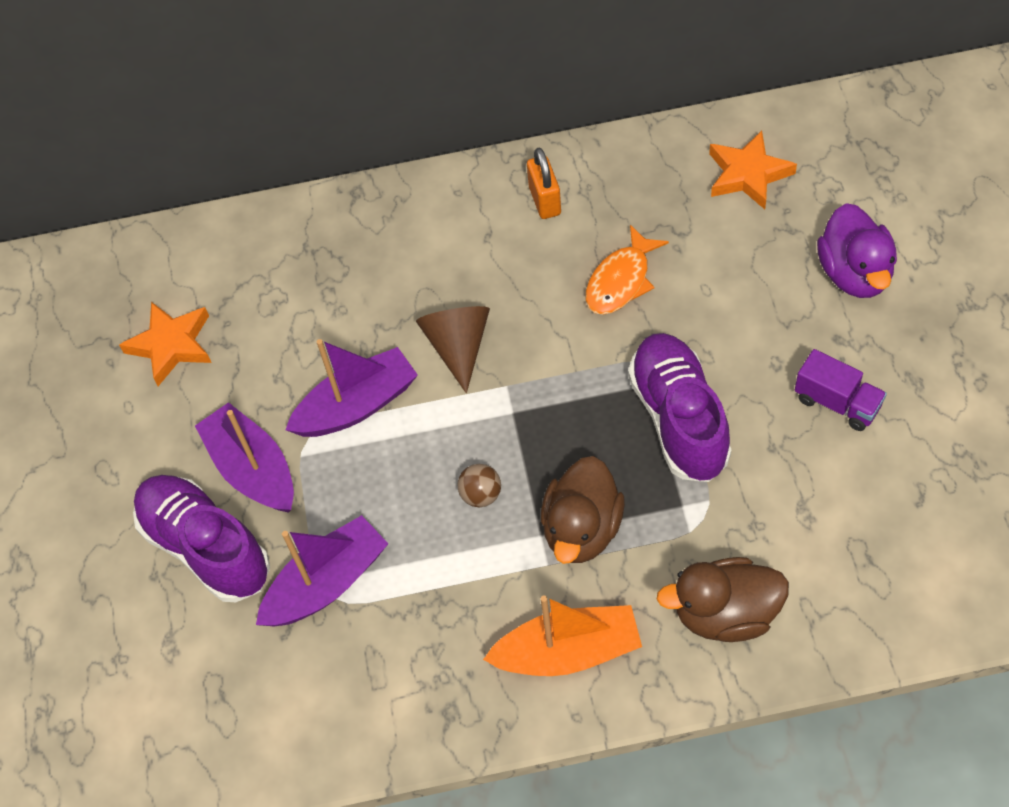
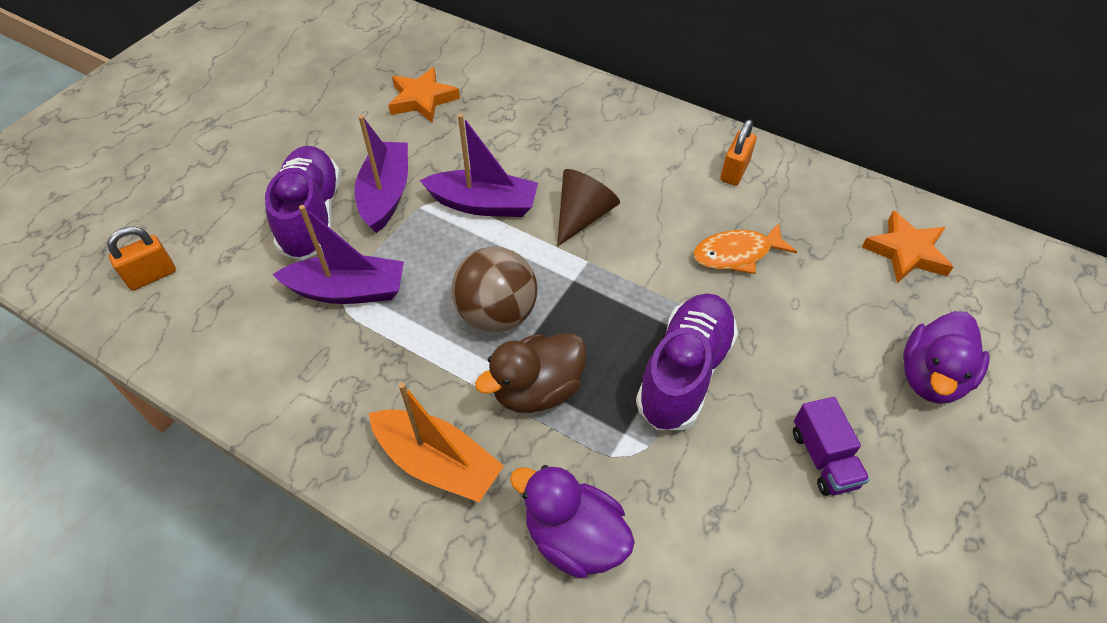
camera: 35 degrees right, 5 degrees down
(120, 727) = (152, 276): none -> orange padlock
(481, 495) = (497, 314): brown ball -> brown ball, size x2.13
(725, 614) = (574, 538): brown duck -> purple duck

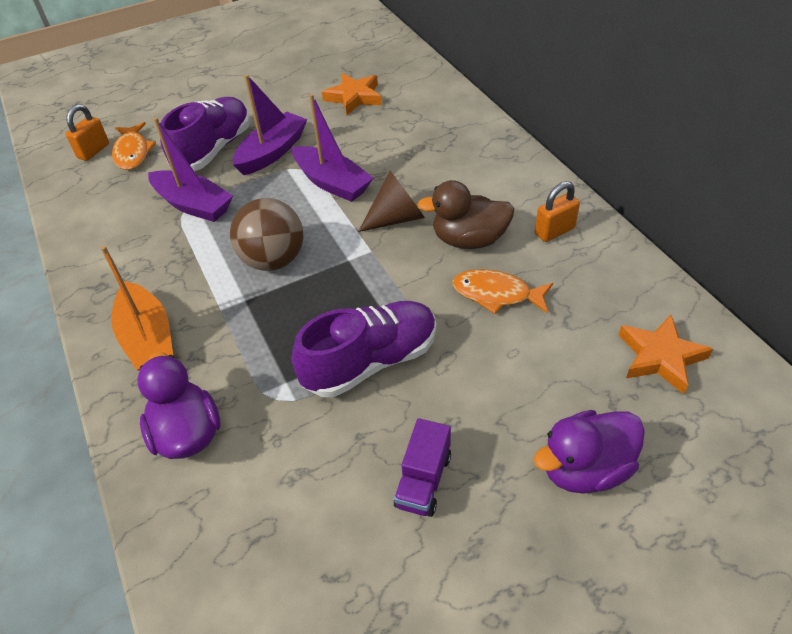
camera: 35 degrees right, 5 degrees down
(152, 276) = (93, 151): orange padlock -> orange padlock turned 60 degrees counterclockwise
(209, 258) = (132, 153): none -> orange fish
(537, 390) = (253, 323): brown duck -> brown duck (469, 240)

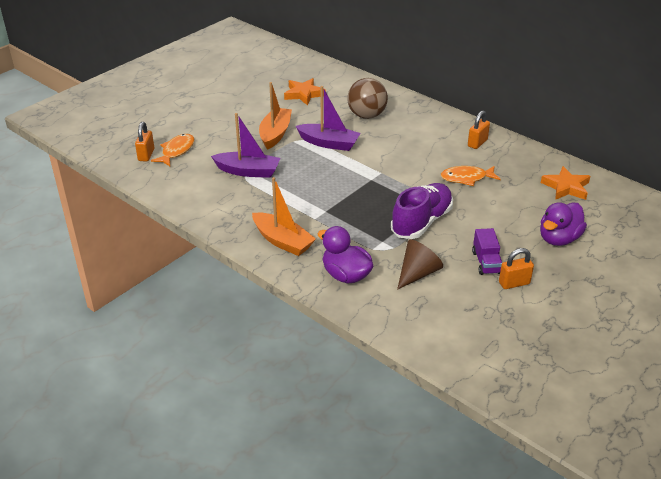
camera: 25 degrees left, 10 degrees down
(132, 153) = (176, 151): orange fish -> orange fish turned 120 degrees counterclockwise
(213, 149) = (233, 139): purple shoe -> none
(272, 152) = (275, 134): purple boat -> orange boat
(273, 260) = (326, 189): brown ball -> brown ball (366, 115)
(397, 218) = (383, 154): brown cone -> brown cone (418, 273)
(444, 546) = (514, 283): none -> orange padlock
(469, 240) = (433, 156): brown duck -> none

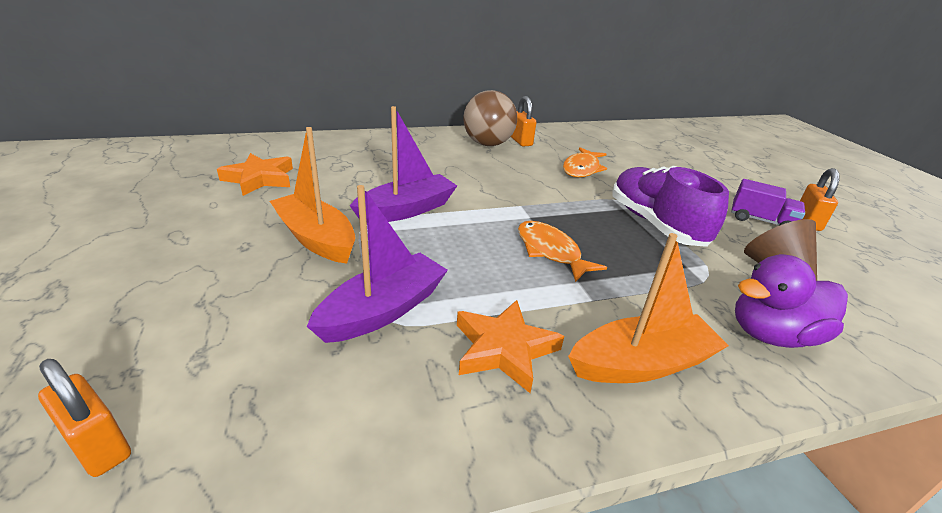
camera: 60 degrees left, 5 degrees down
(176, 151) = (175, 378): orange fish -> orange fish (550, 251)
(366, 115) = (382, 165): brown ball -> brown ball (488, 144)
(558, 239) = (725, 173): purple duck -> none
(566, 187) = (637, 140): orange star -> orange star (504, 349)

